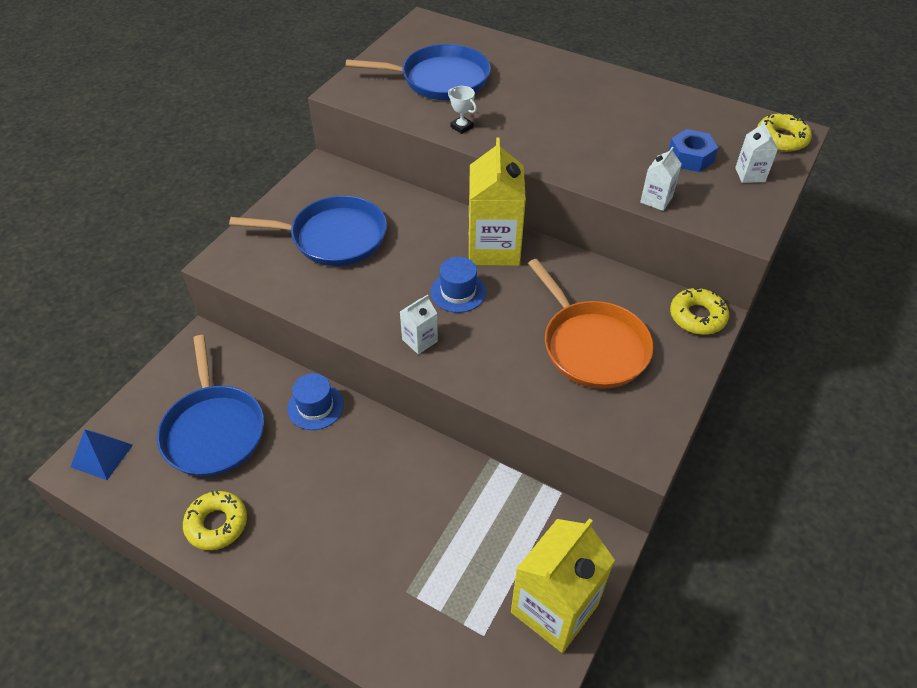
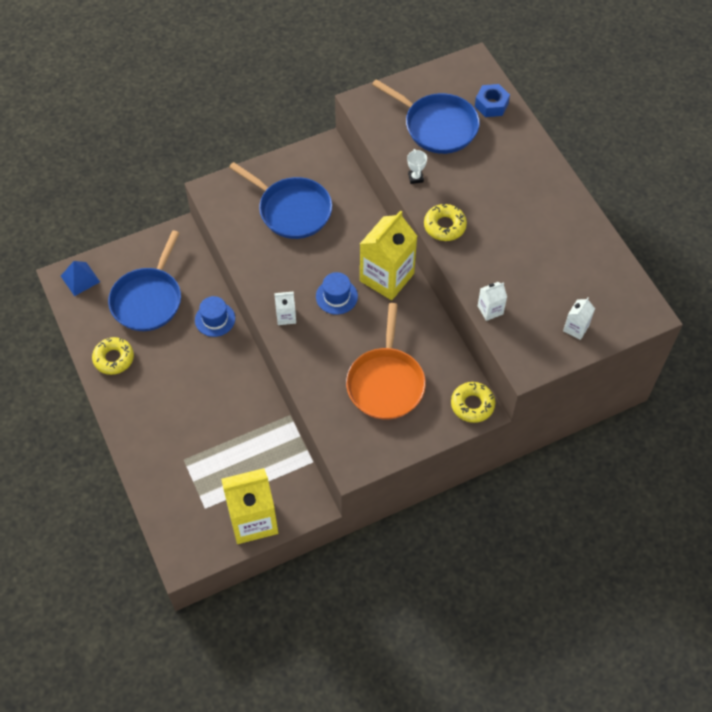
camera: 35 degrees right, 10 degrees up
(690, 157) = (549, 291): blue nut -> blue nut (491, 105)
(781, 139) = (632, 313): yellow donut -> yellow donut (444, 226)

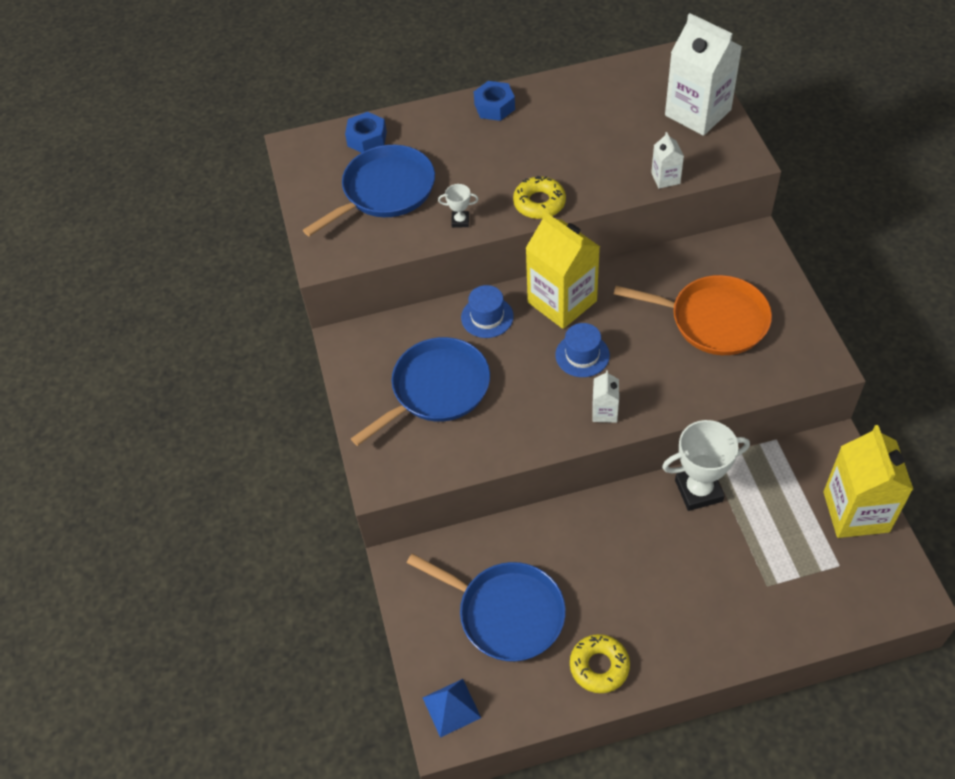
camera: 75 degrees left, 5 degrees down
(215, 319) = (553, 530): blue hat -> blue hat (487, 317)
(259, 409) = (698, 490): none -> white trophy
(472, 405) = (749, 245): yellow donut -> none
(548, 181) = (494, 107): none -> blue nut
(576, 328) = (697, 113): white carton -> white carton, size x2.17

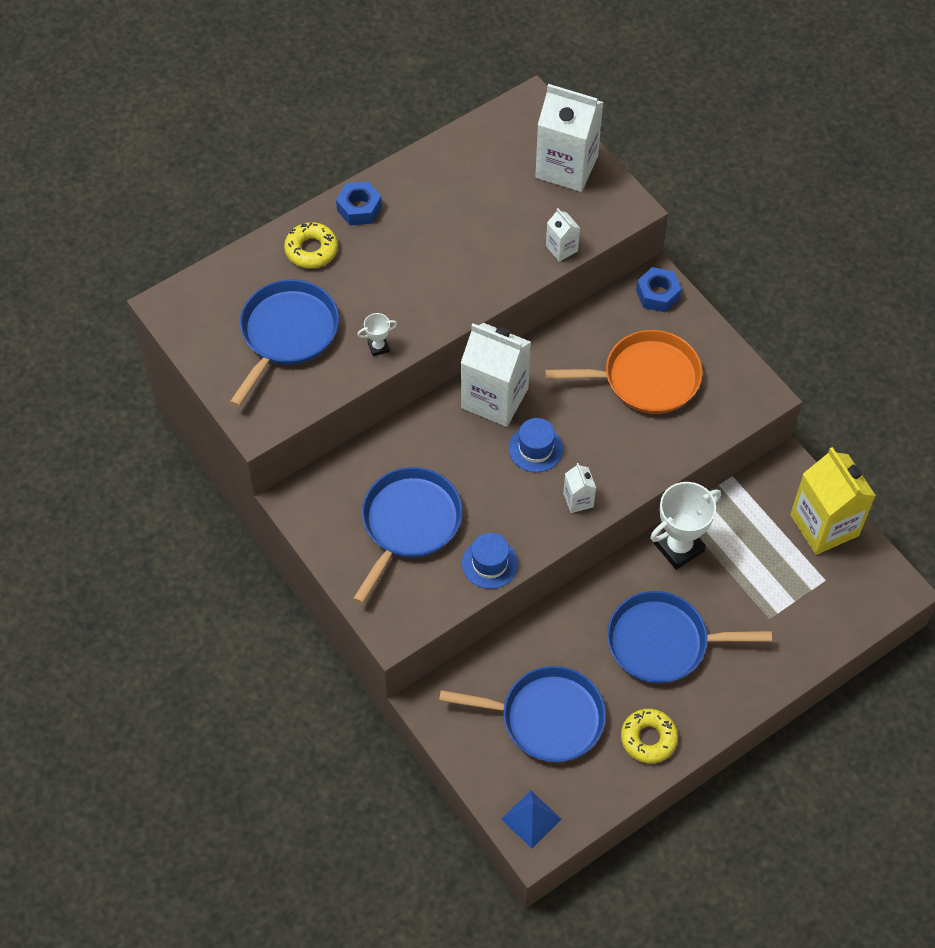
camera: 25 degrees left, 5 degrees up
(367, 139) = (241, 278): blue nut -> blue nut (657, 294)
(487, 317) = (427, 434): blue hat -> blue hat (490, 563)
(539, 203) = (449, 307): yellow donut -> yellow donut (311, 250)
(562, 301) = (494, 398): yellow carton -> white carton
(649, 576) = (662, 642): none -> blue pan

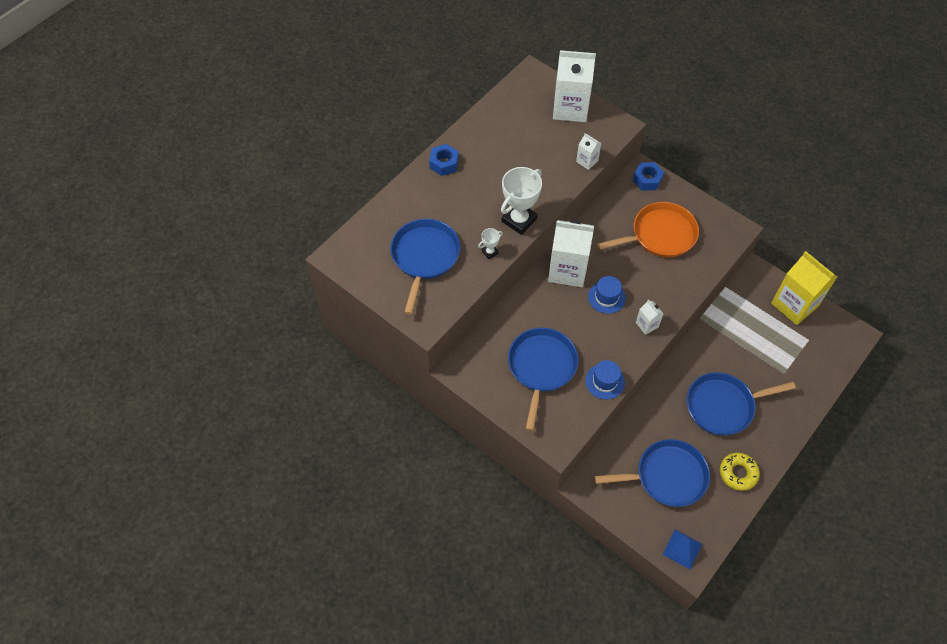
camera: 15 degrees left, 0 degrees up
(311, 250) = (421, 197): yellow donut -> none
(679, 547) = (709, 341): white trophy -> white trophy (519, 220)

